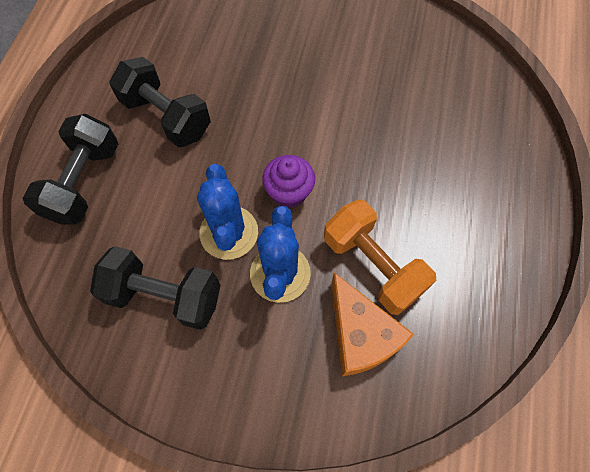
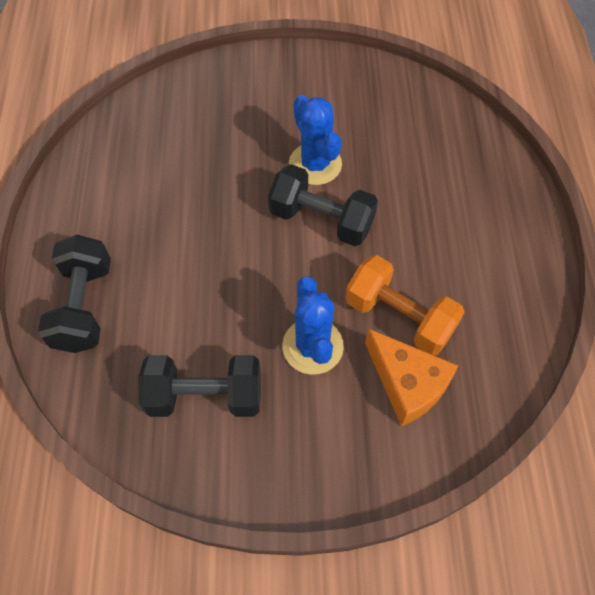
camera: 15 degrees left, 5 degrees down
(166, 117) = (149, 221): black dumbbell -> black dumbbell (321, 219)
(229, 232) = (249, 320): blue cactus -> blue cactus (315, 164)
(289, 192) = (297, 267): purple cupcake -> none

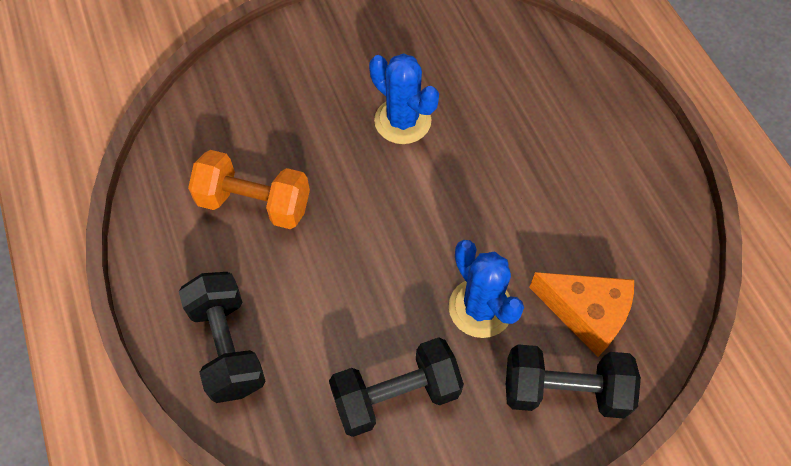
camera: 20 degrees left, 0 degrees up
(321, 219) = (433, 176): black dumbbell -> black dumbbell (564, 390)
(399, 317) = (551, 250): orange dumbbell -> orange dumbbell (254, 203)

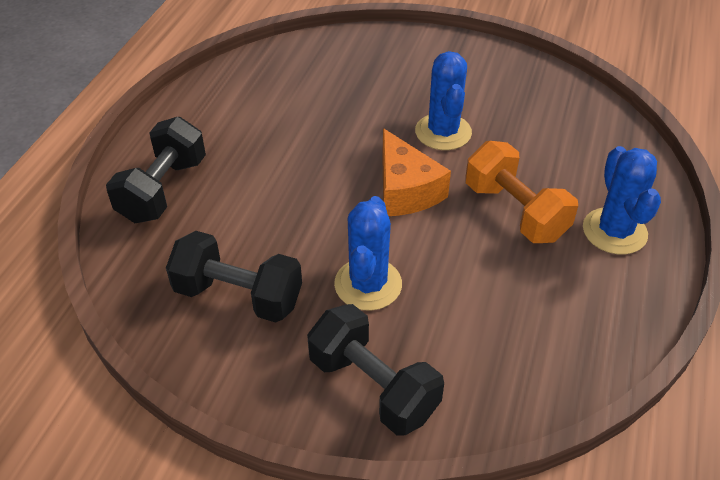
camera: 40 degrees right, 15 degrees down
(254, 203) = (277, 121): orange dumbbell -> orange dumbbell (515, 212)
(586, 314) = (454, 347): orange cheese -> orange cheese (405, 190)
(601, 131) = (614, 231): none -> blue cactus

